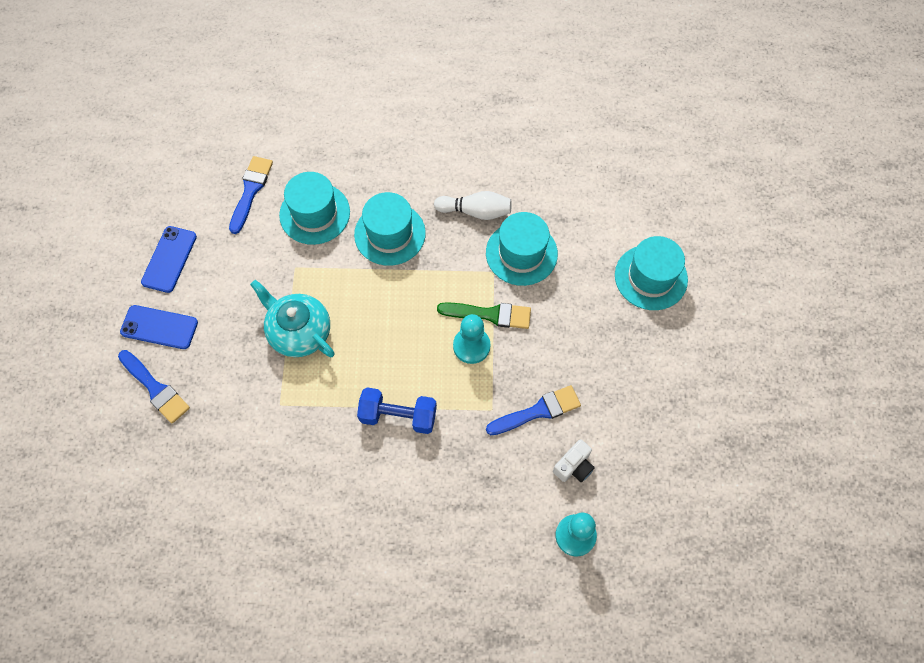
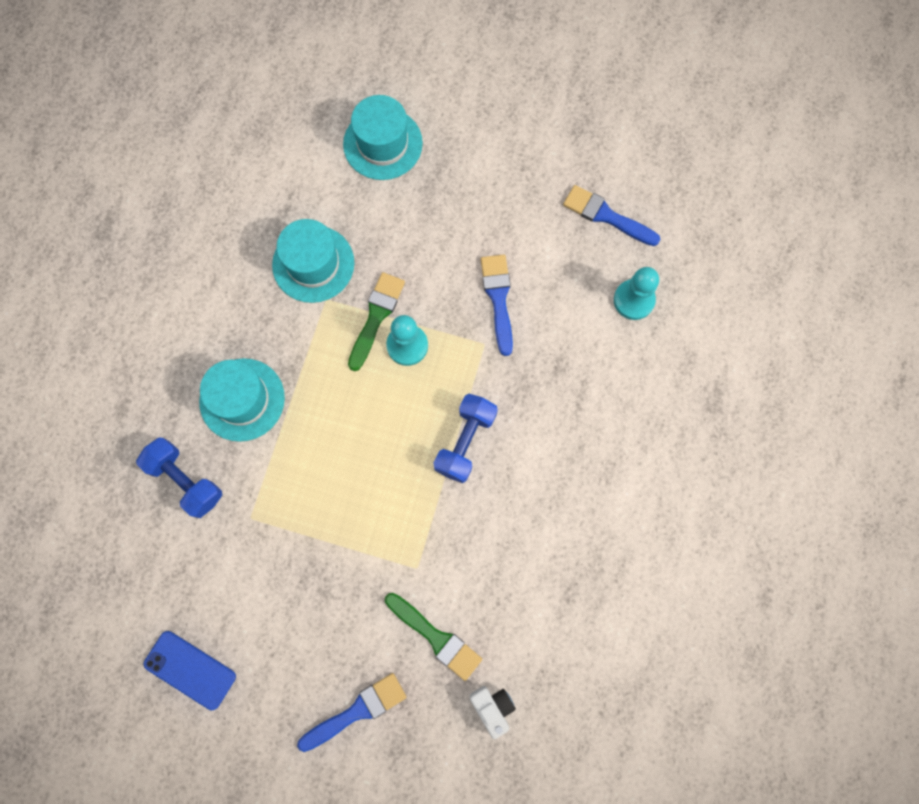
camera: 75 degrees left, 10 degrees up
(159, 327) = (279, 695): blue phone -> none
(224, 435) = (436, 637): none -> green brush
(251, 191) = (127, 552): blue brush -> blue brush (606, 216)
(299, 332) = (334, 529): turquoise teapot -> none
(314, 213) = (186, 480): turquoise hat -> blue dumbbell
(476, 211) = (245, 298): white bowling pin -> none
(574, 466) = (565, 281): white camera -> white camera (492, 707)

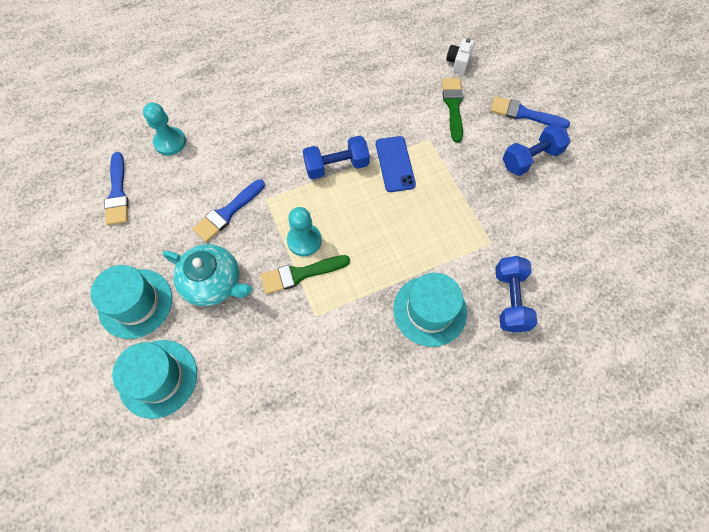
camera: 130 degrees left, 10 degrees down
(190, 669) = (596, 205): blue phone -> blue phone (395, 164)
(299, 657) = (531, 158): none -> blue dumbbell
(313, 264) = (296, 347): turquoise hat -> turquoise hat (135, 303)
(433, 238) = (213, 282): none -> turquoise teapot

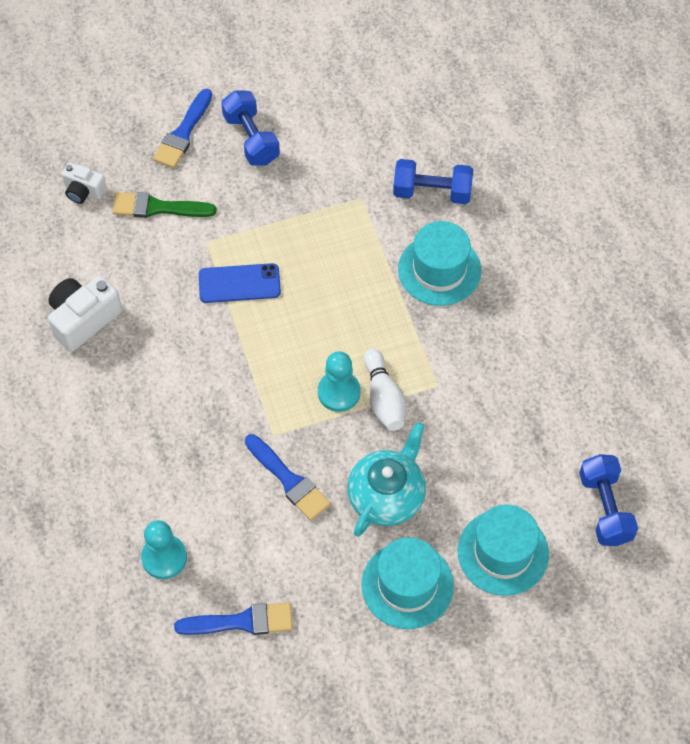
camera: 85 degrees left, 5 degrees down
(300, 274) = (384, 398): green brush -> white bowling pin
(336, 166) = (233, 350): blue dumbbell -> blue dumbbell (605, 508)
(353, 75) = (83, 320): none -> white camera

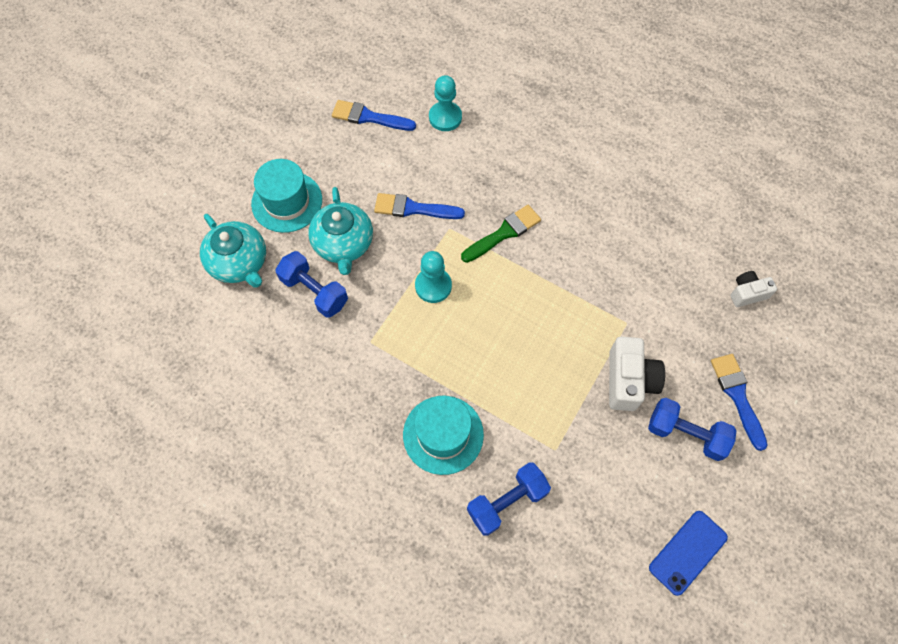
camera: 140 degrees right, 5 degrees up
(83, 320) = (642, 209): white camera -> white camera (629, 381)
(158, 207) = (686, 321): green brush -> green brush (504, 233)
(239, 284) = (572, 310): blue phone -> blue phone (687, 552)
(241, 622) = (369, 117): blue brush -> blue brush turned 60 degrees clockwise
(384, 398) = (399, 304): white bowling pin -> none
(503, 552) = (239, 262): turquoise hat -> turquoise teapot
(605, 508) = (188, 341): blue dumbbell -> blue dumbbell (314, 291)

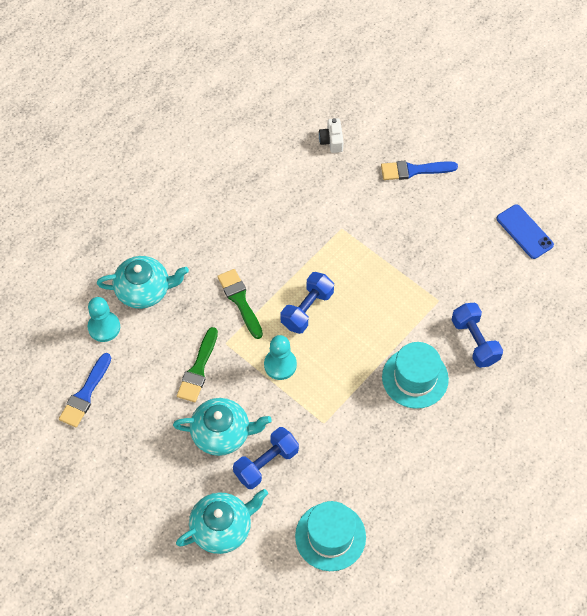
camera: 80 degrees left, 5 degrees down
(287, 202) = (164, 479): turquoise hat -> turquoise hat (330, 536)
(413, 208) = (198, 369): blue brush -> green brush
(496, 143) = (144, 290): none -> turquoise teapot
(629, 381) = (390, 238): white camera -> none
(686, 434) = (438, 211): blue dumbbell -> blue dumbbell (307, 309)

